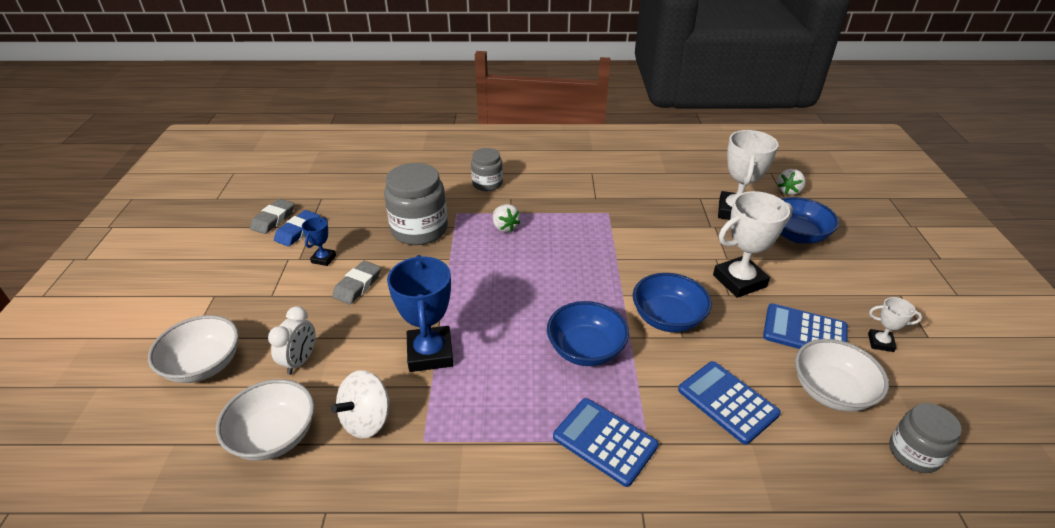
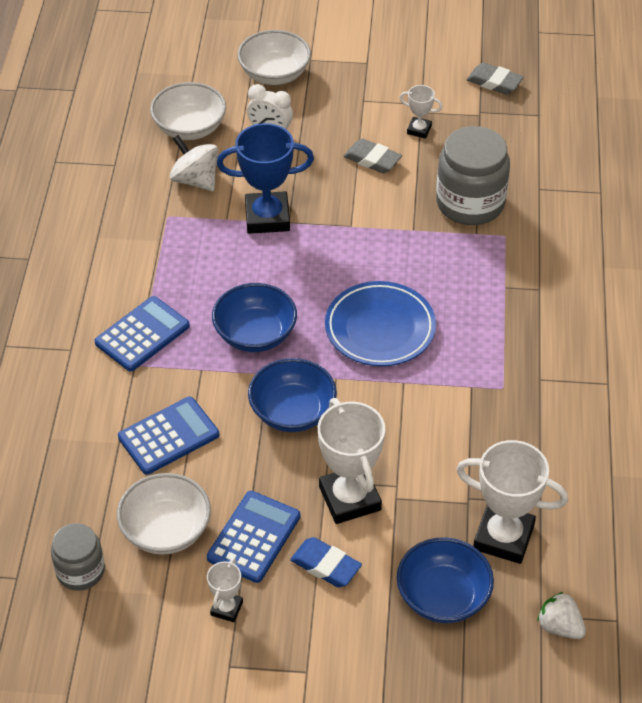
camera: 95 degrees right, 10 degrees up
(298, 231) = (470, 104): blue eraser -> blue eraser (325, 565)
(323, 259) = (419, 130): blue trophy -> white trophy
(487, 184) = (574, 266): grey jar -> none
(505, 227) = (472, 280): white strawberry -> none
(563, 272) = (380, 328): none -> blue plate

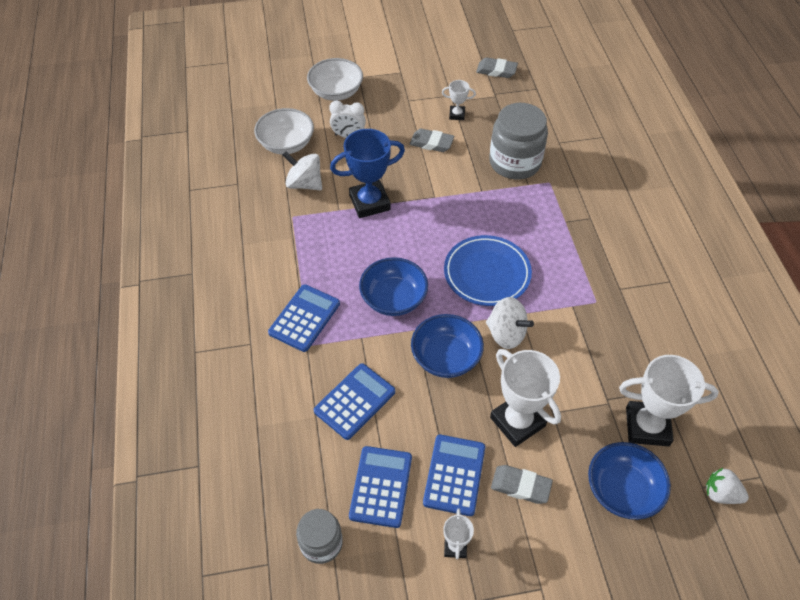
camera: 15 degrees left, 5 degrees up
(166, 530) = (381, 486): white bowl -> blue calculator
(325, 565) = (520, 486): blue eraser -> grey eraser
(375, 401) = (506, 334): none -> white spinning top

